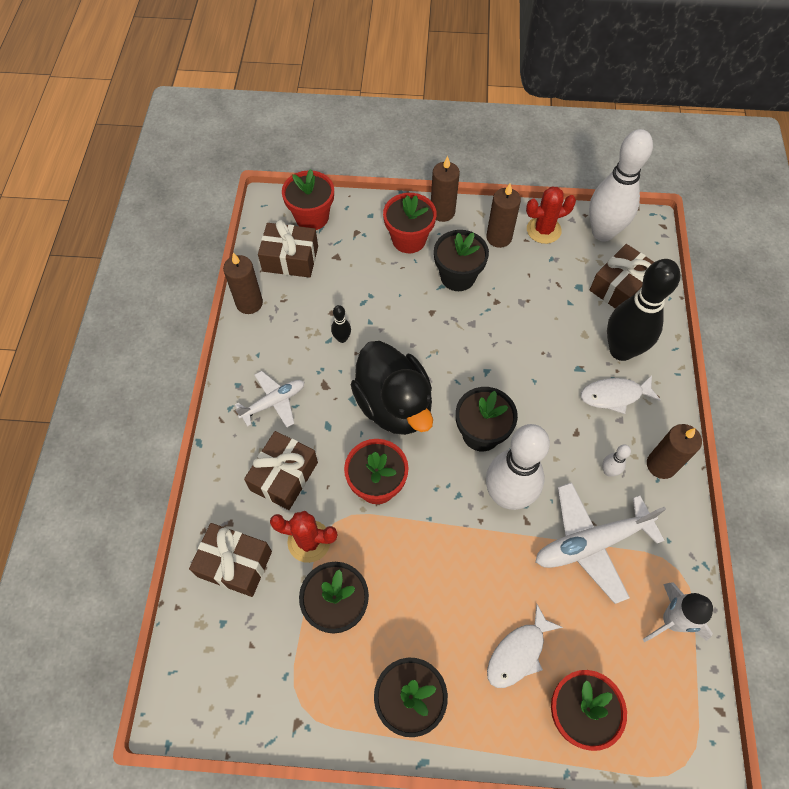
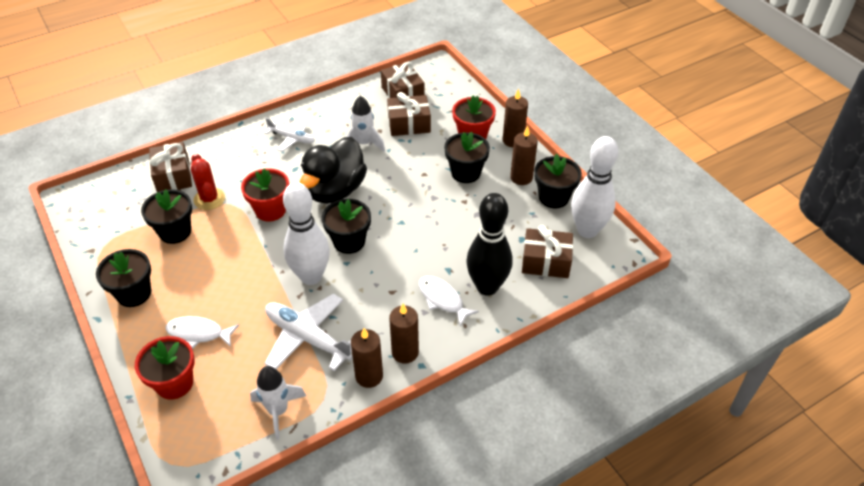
camera: 55 degrees right, 15 degrees down
(249, 303) = (353, 94): brown candle -> brown candle (369, 376)
(284, 476) = (245, 167): brown gift -> brown gift (409, 124)
(312, 217) = (444, 86): red flower pot -> none
(342, 338) = (364, 144): black bowling pin -> white rocket
(543, 230) = (553, 197): red cactus -> black flower pot
(608, 471) = (374, 323): white bowling pin -> none

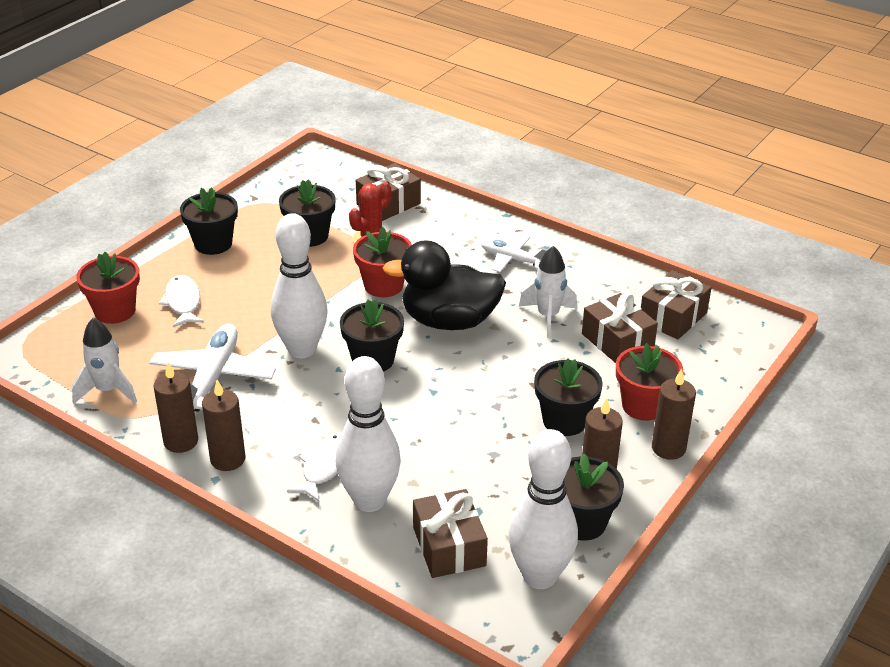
camera: 65 degrees right, 10 degrees down
(292, 138) = (512, 259): white plane -> white plane turned 120 degrees clockwise
(487, 287) = (369, 500): black bowling pin -> white bowling pin

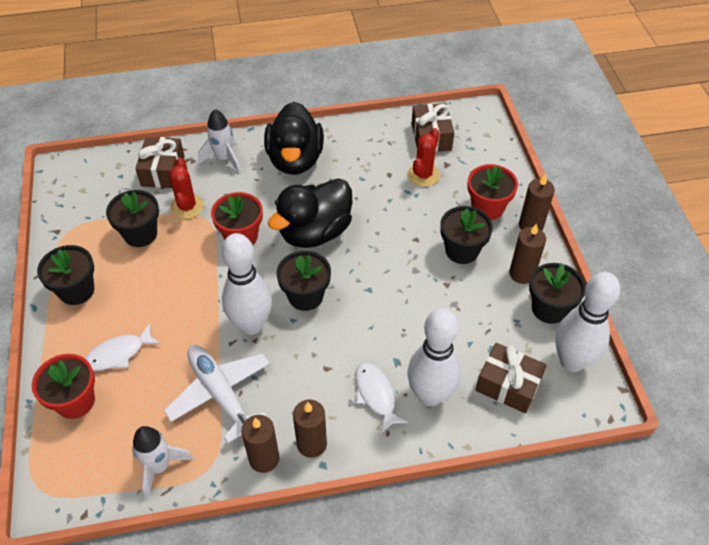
camera: 45 degrees left, 15 degrees up
(183, 302) = (119, 354): white fish -> white fish turned 60 degrees counterclockwise
(512, 259) = (295, 160): white plane -> black duck
(548, 316) = (366, 186): white rocket -> white rocket (224, 158)
(617, 341) = (423, 175): brown gift -> red cactus

